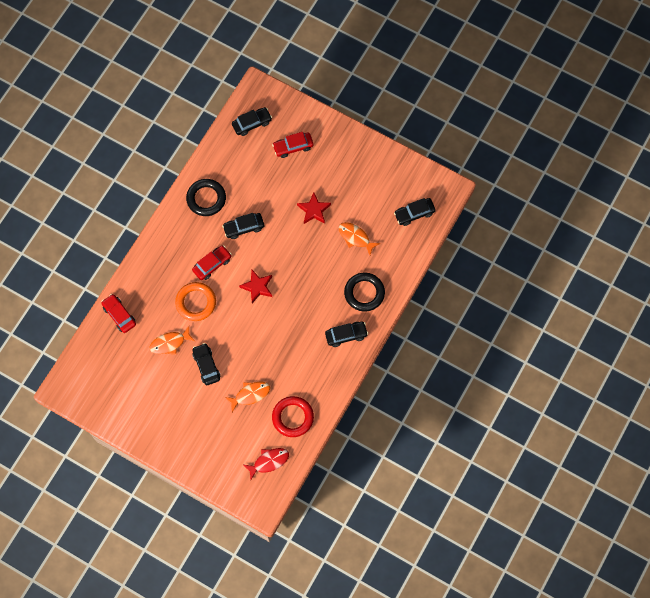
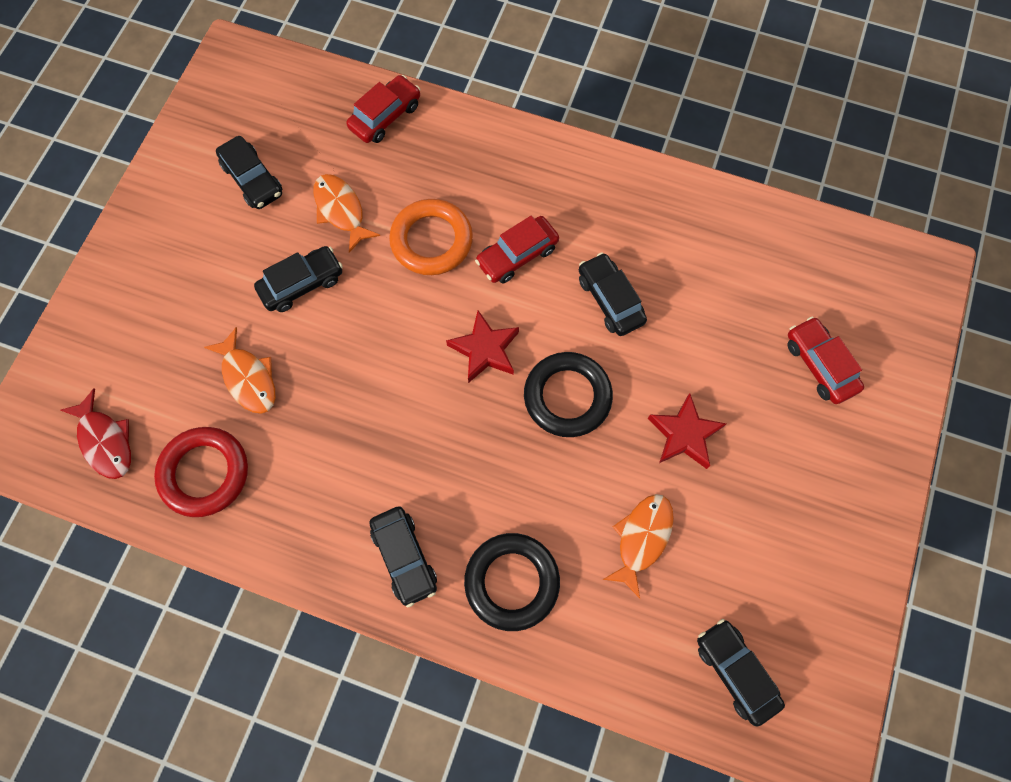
camera: 80 degrees right, 0 degrees up
(206, 199) = (655, 219): black ring -> black ring (567, 396)
(212, 264) = (517, 255): red car -> red car turned 105 degrees clockwise
(252, 123) = (846, 274): black car -> black car (253, 179)

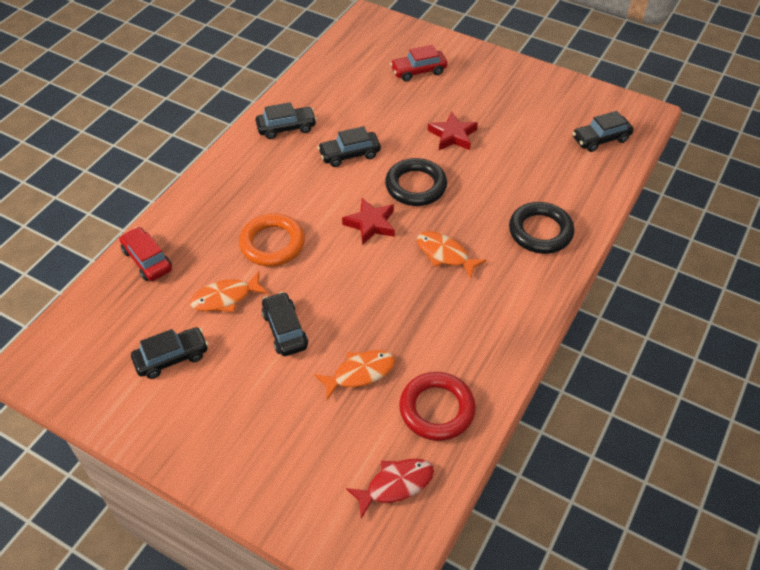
camera: 80 degrees left, 20 degrees down
(404, 557) = (518, 287): black car -> black car (286, 128)
(517, 255) = (300, 197): red car -> none
(641, 538) = (518, 165): orange fish -> orange fish (445, 254)

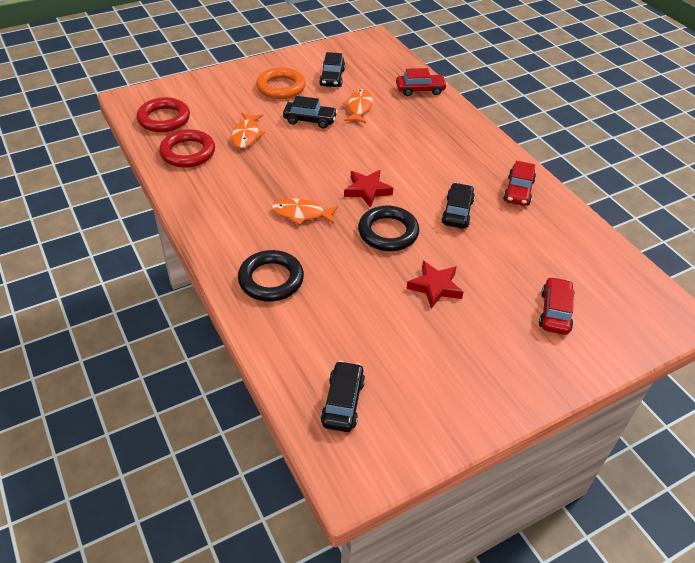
camera: 120 degrees right, 5 degrees down
(272, 244) = (389, 140): orange ring -> orange ring (281, 87)
(286, 128) = (518, 191): black car -> red car
(395, 485) = (164, 119): red fish -> red ring
(445, 254) = (301, 214): orange fish -> orange fish turned 150 degrees counterclockwise

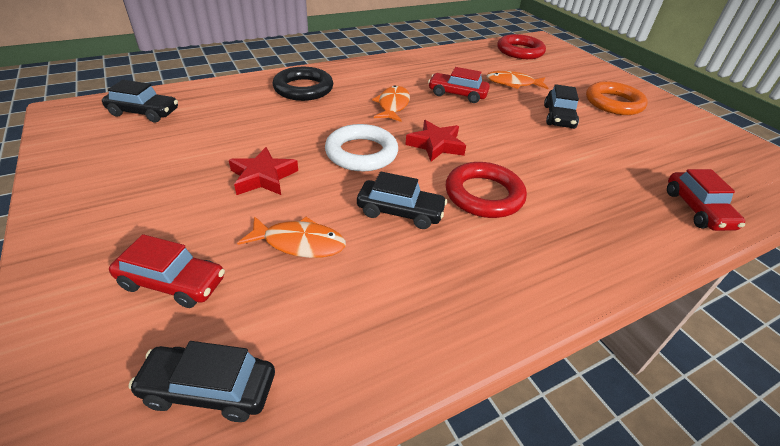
camera: 90 degrees right, 5 degrees down
(188, 152) = (474, 59): red ring -> red ring (484, 195)
(332, 78) = (663, 136): black car -> black car (209, 389)
(359, 107) = (607, 151): orange fish -> orange fish (299, 243)
(388, 232) = (361, 153): black ring -> white ring
(518, 191) = (459, 290): red car -> red car (457, 94)

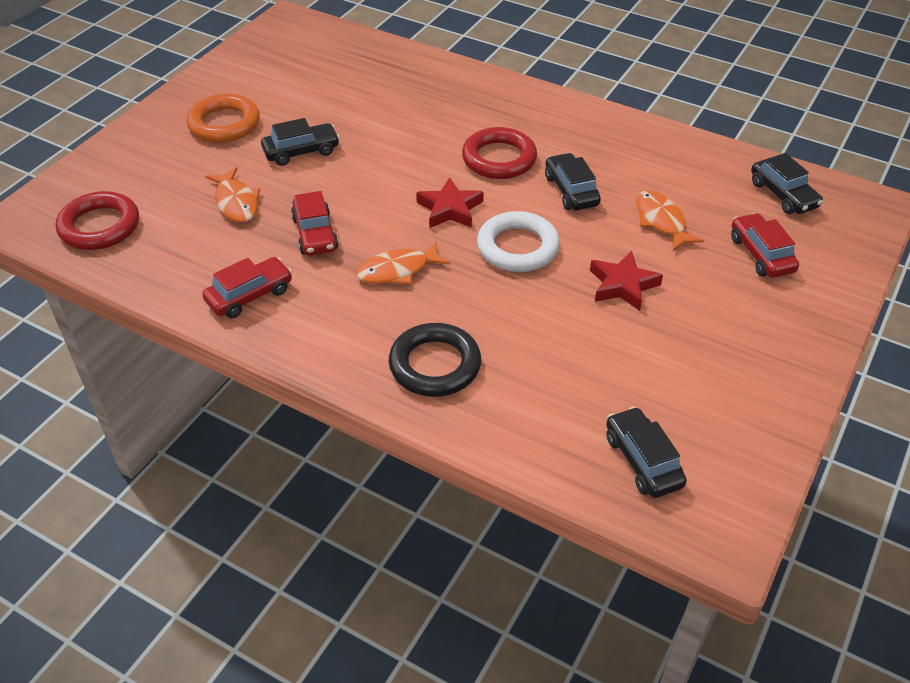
camera: 120 degrees left, 5 degrees up
(697, 210) = (402, 64): red car -> red car (249, 295)

